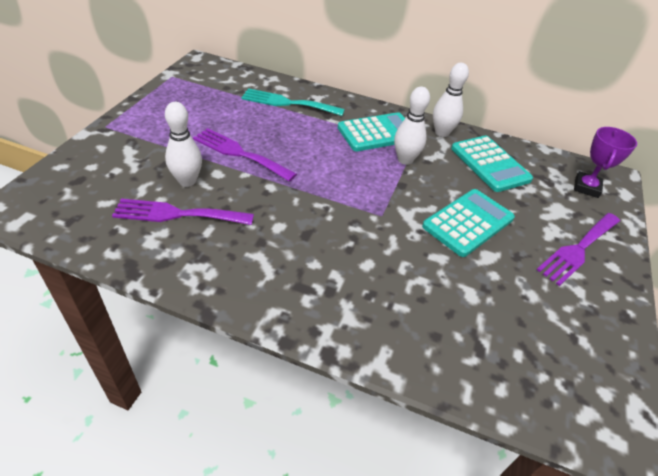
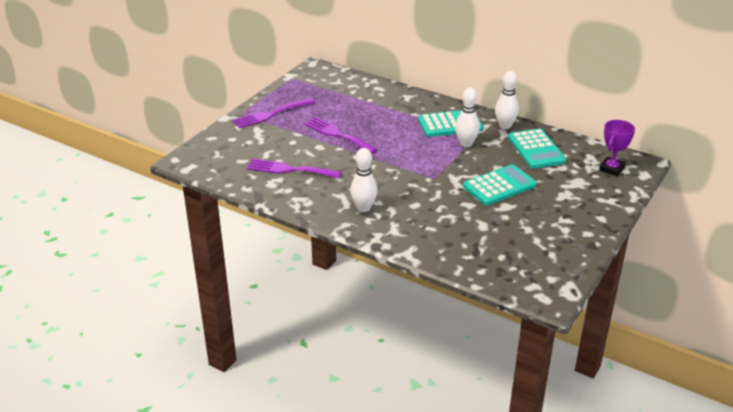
camera: 15 degrees right, 10 degrees down
(187, 181) = (297, 150): white bowling pin -> white bowling pin (363, 208)
(288, 103) = (381, 100): turquoise fork -> none
(578, 249) = (579, 207): purple fork -> purple fork (270, 114)

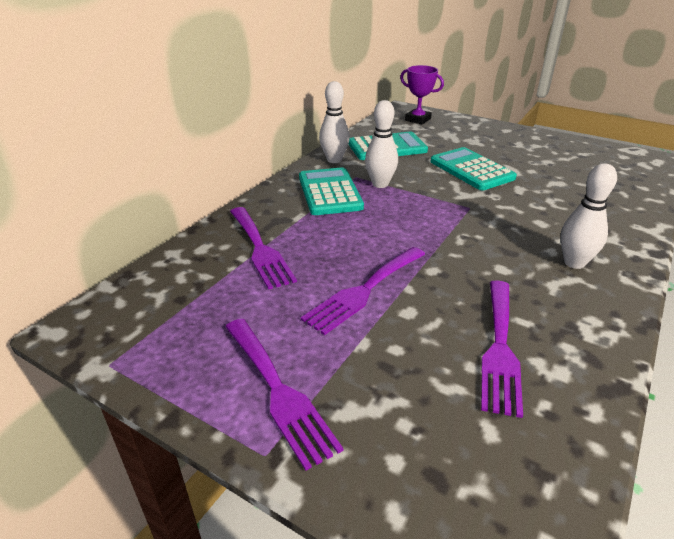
camera: 90 degrees left, 0 degrees up
(378, 104) = (260, 249): none -> purple fork

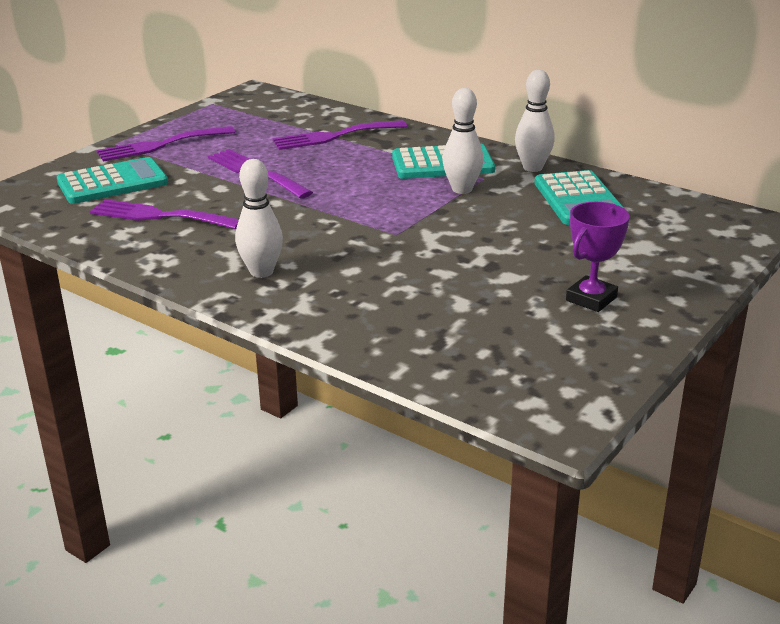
camera: 95 degrees right, 5 degrees down
(418, 119) = (704, 229): purple trophy -> purple trophy (591, 299)
(471, 170) = (504, 248): turquoise calculator -> turquoise calculator (112, 183)

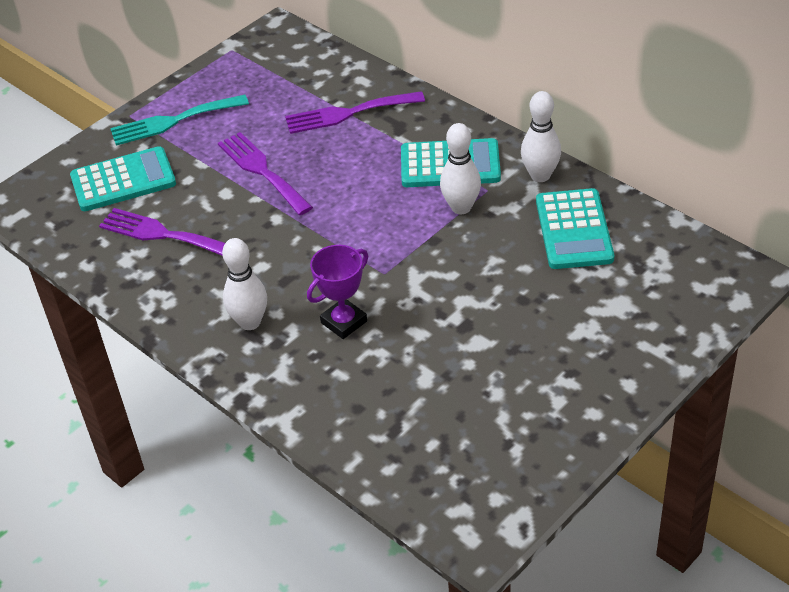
camera: 10 degrees right, 15 degrees up
(160, 145) = (173, 121): purple fork -> turquoise fork
(591, 299) = (547, 379): purple trophy -> purple trophy (344, 322)

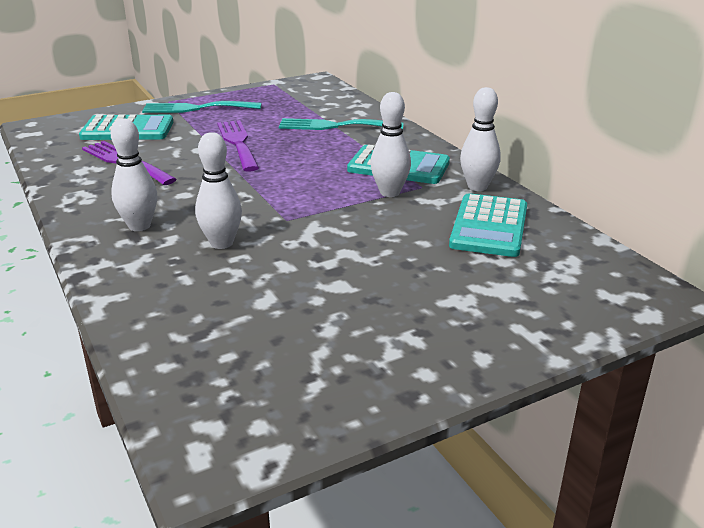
camera: 15 degrees right, 15 degrees down
(344, 322) = (221, 243): purple trophy -> white bowling pin
(348, 113) = (334, 126): purple fork -> turquoise fork

